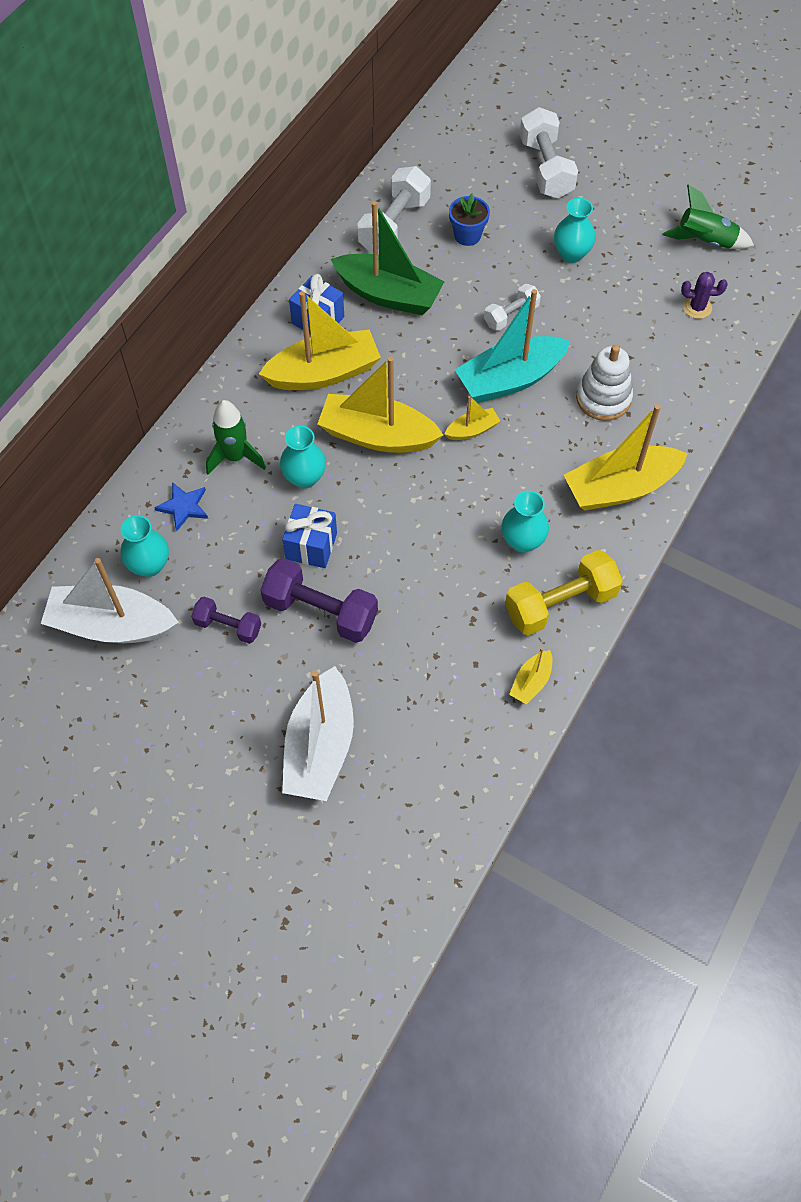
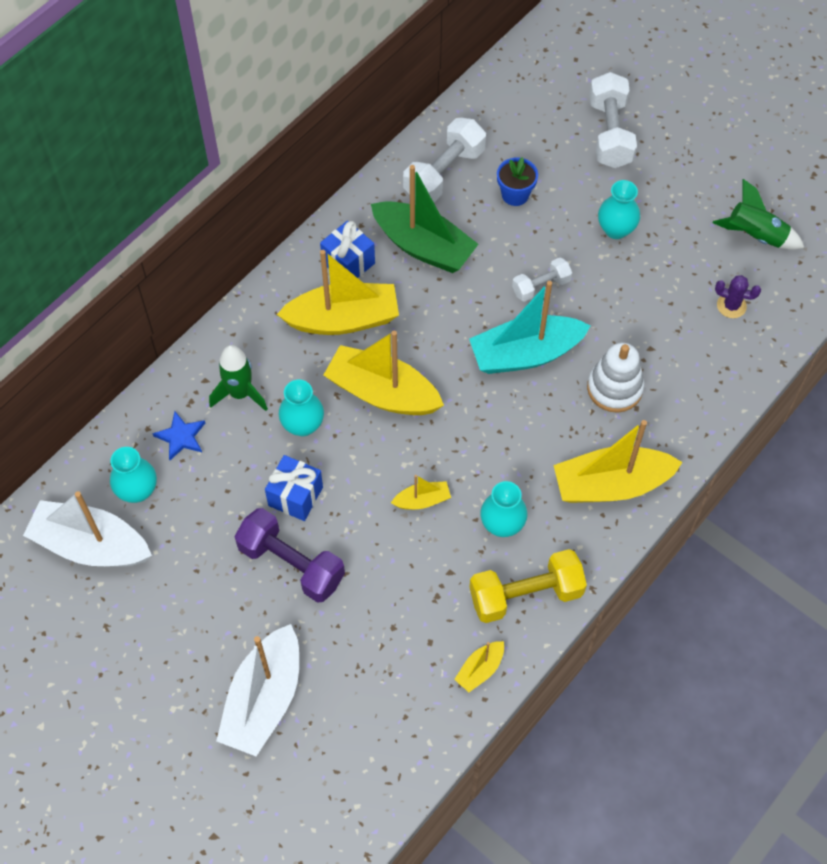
camera: 10 degrees right, 0 degrees up
(228, 626) = (200, 564): purple dumbbell -> none
(472, 430) = (477, 401): yellow boat -> yellow boat (422, 500)

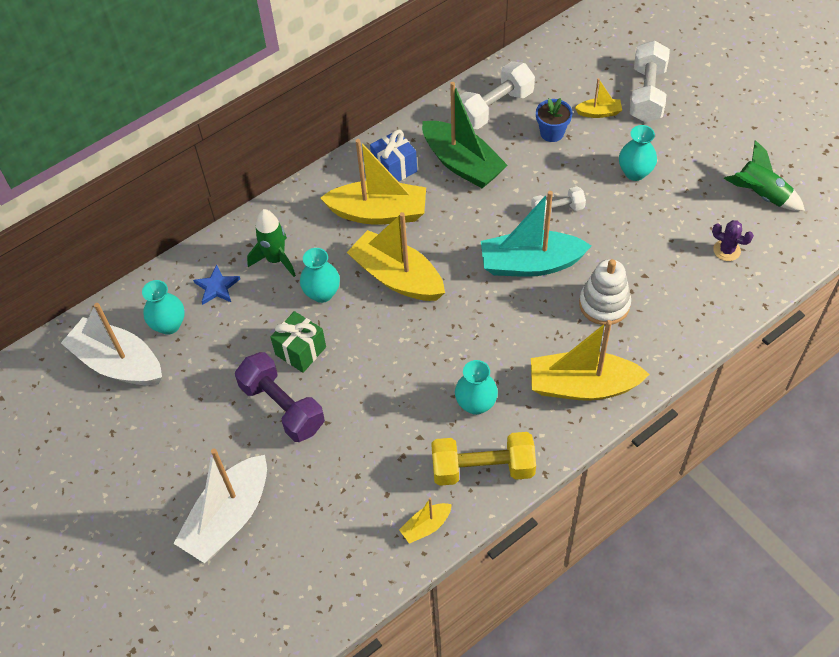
camera: 15 degrees right, 5 degrees down
(295, 496) = (300, 351): blue gift -> green gift
(422, 500) = (410, 372): yellow boat -> yellow boat (599, 113)

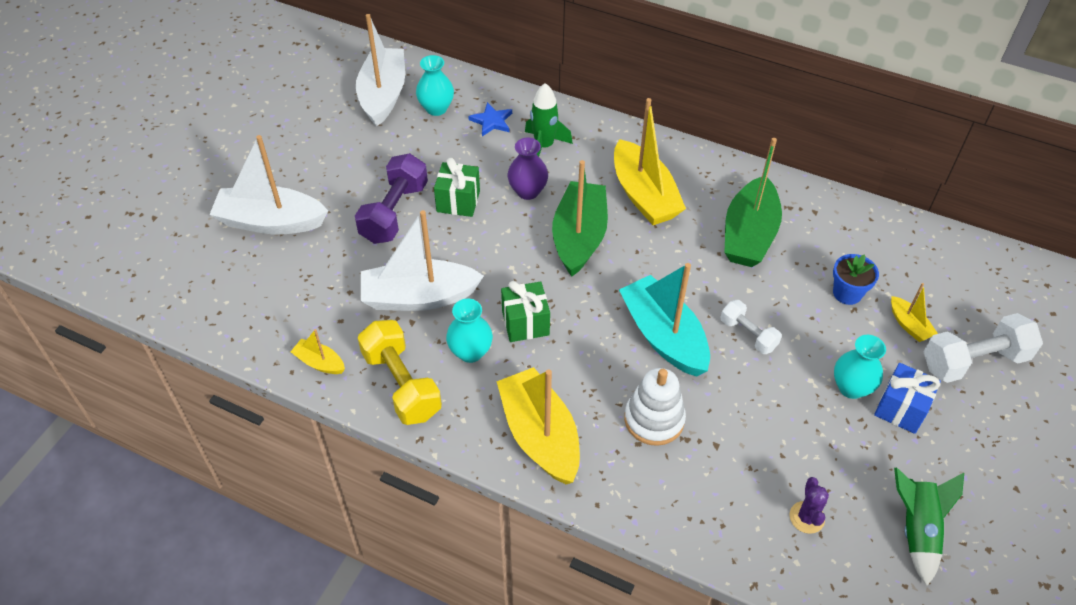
camera: 60 degrees right, 5 degrees down
(322, 293) = (528, 191): turquoise vase -> purple vase
(394, 168) = (704, 186): blue gift -> blue gift (901, 408)
(395, 422) = (419, 297): none -> white boat
(397, 277) = (579, 237): yellow boat -> green boat
(467, 352) = (525, 323): none -> green gift
(494, 108) = (841, 233): white dumbbell -> none

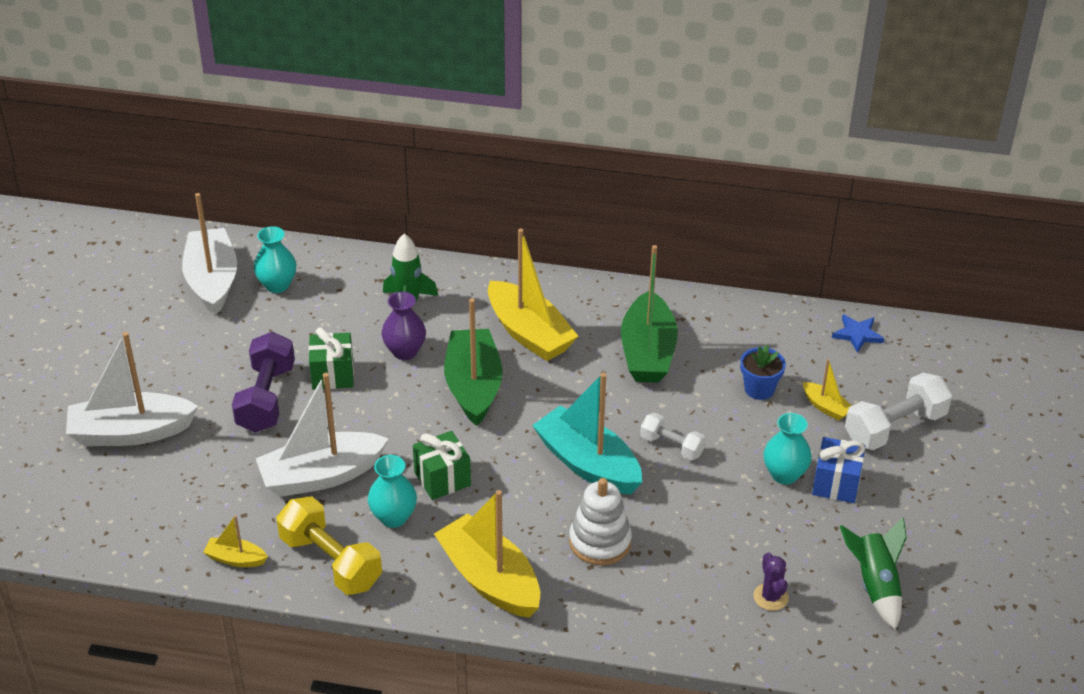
camera: 15 degrees left, 10 degrees down
(492, 121) = (343, 288): blue star -> blue star (857, 334)

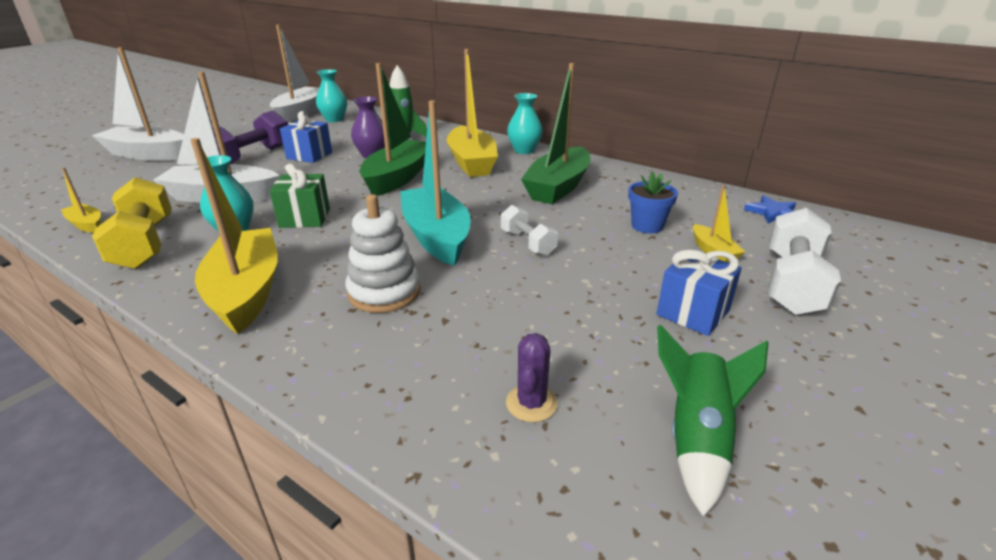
camera: 25 degrees right, 10 degrees down
(332, 375) = (309, 155): green gift -> blue gift
(784, 474) = (633, 290): turquoise vase -> turquoise vase (524, 150)
(895, 427) = (792, 283): white dumbbell -> white dumbbell turned 60 degrees counterclockwise

